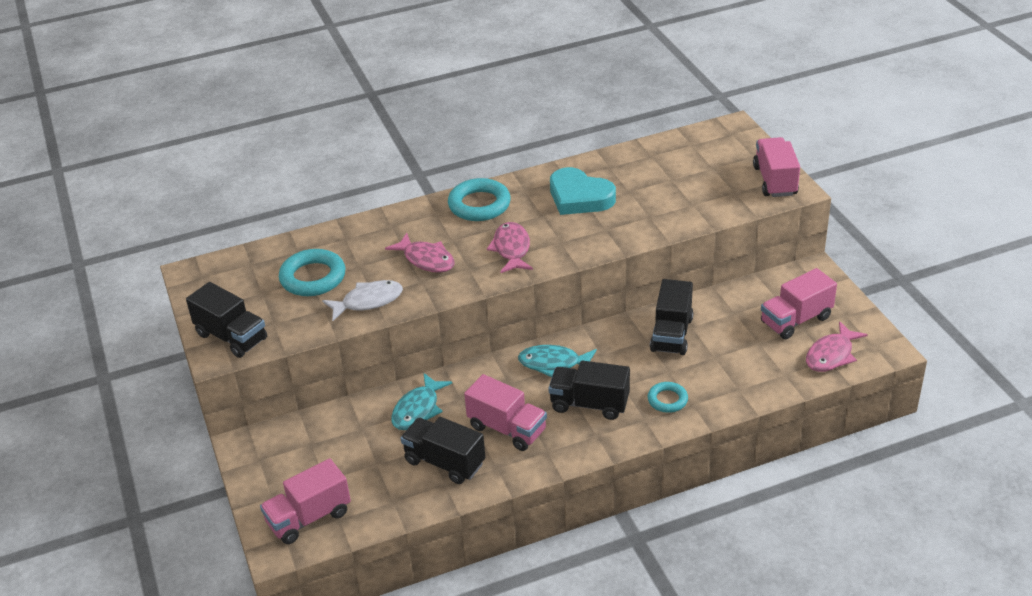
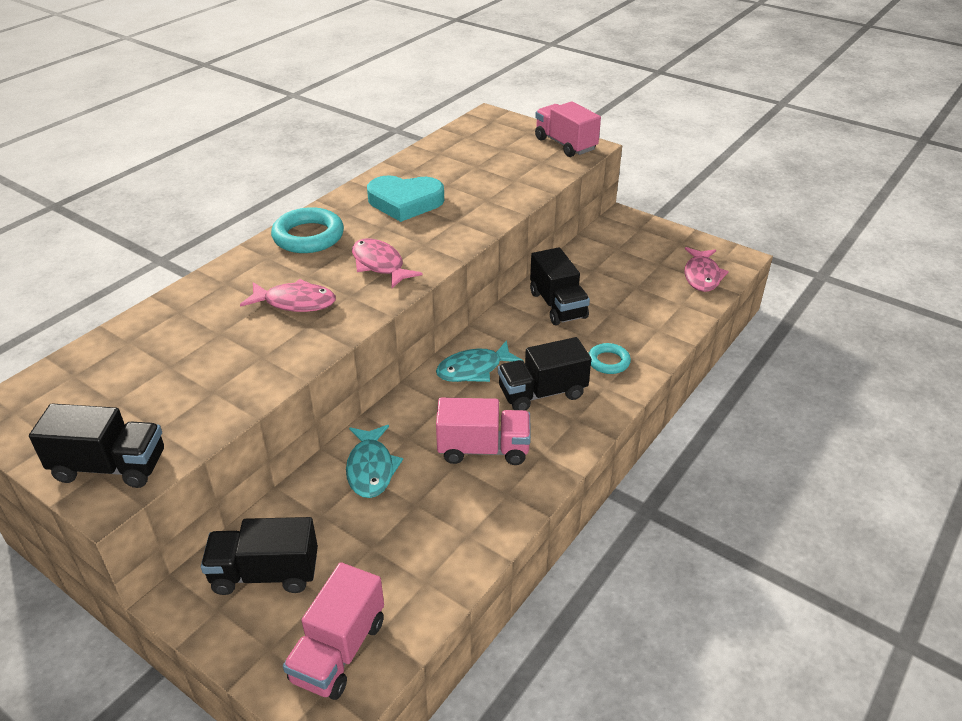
camera: 35 degrees left, 0 degrees up
(313, 277) = (171, 363): turquoise ring -> none
(368, 301) = (262, 365): white fish -> none
(444, 462) = (447, 512): black truck -> black truck (265, 573)
(796, 320) = (647, 259): pink truck -> none

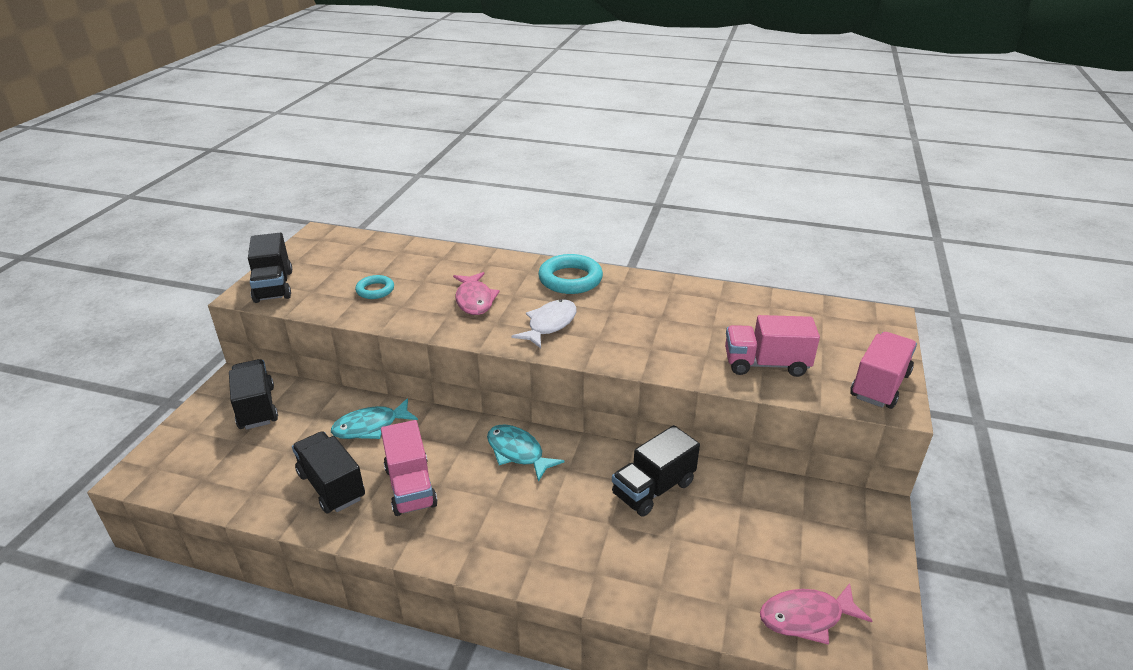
camera: 70 degrees right, 5 degrees down
(339, 651) = (187, 464): pink truck -> pink truck (766, 364)
(380, 265) = (549, 324): pink fish -> white fish
(405, 202) = (661, 311): turquoise heart -> none
(542, 393) = (502, 509): black truck -> black truck (331, 486)
(608, 362) = (576, 552): turquoise ring -> turquoise ring (375, 290)

